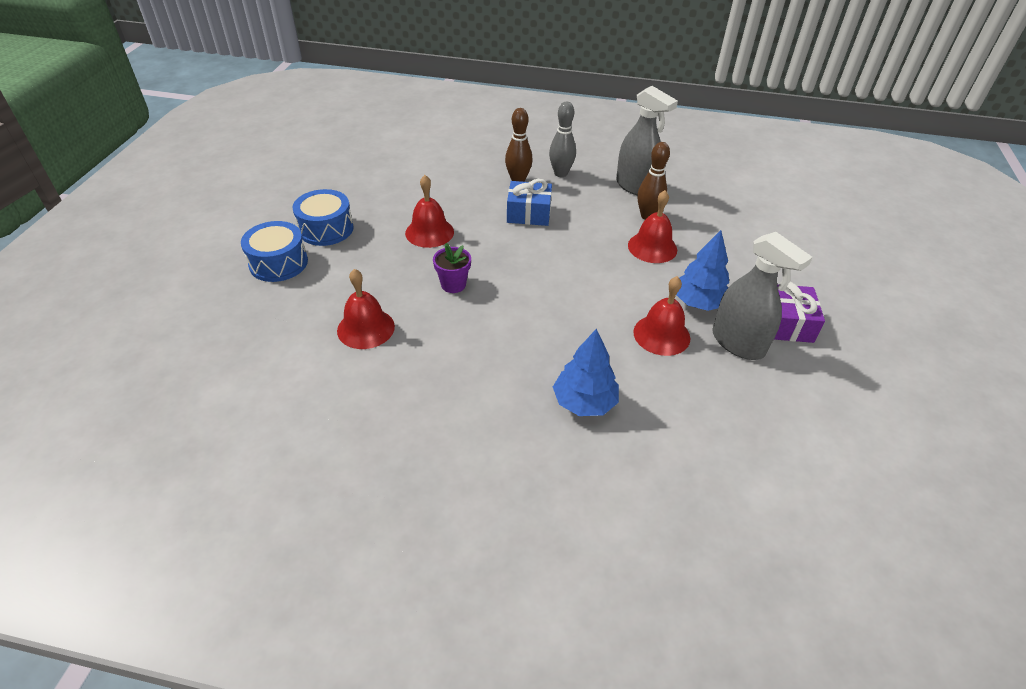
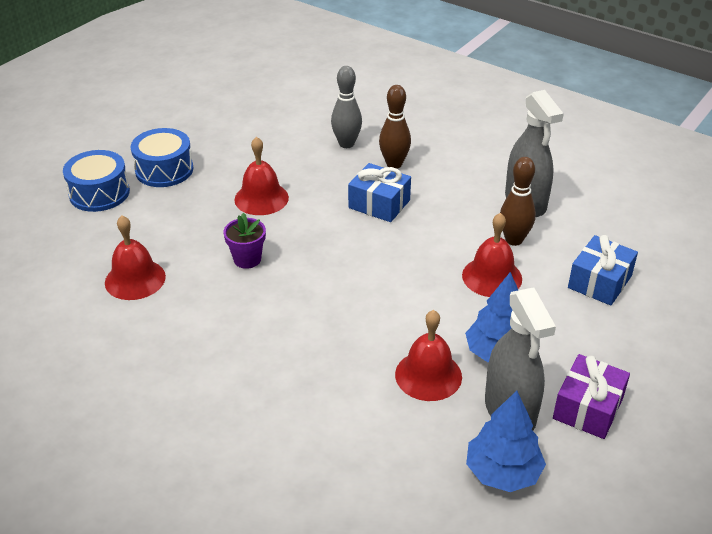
camera: 25 degrees right, 5 degrees down
(560, 173) = (448, 167): grey bowling pin -> grey bowling pin (346, 144)
(584, 402) = (293, 418): blue tree -> blue tree (502, 472)
(728, 231) = (599, 282): none -> blue gift

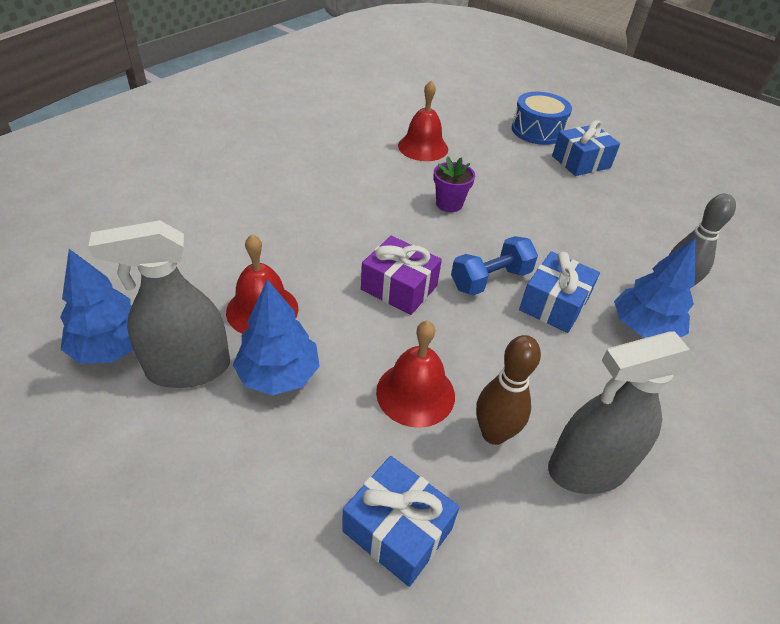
camera: 90 degrees right, 5 degrees up
(164, 170) = (581, 162): blue drum -> blue gift
(261, 198) = (547, 217): red bell -> none
(357, 236) = (490, 280): none -> blue dumbbell
(394, 164) = (644, 327): brown bowling pin -> blue tree
(588, 408) = (163, 447): purple gift -> purple gift (399, 287)

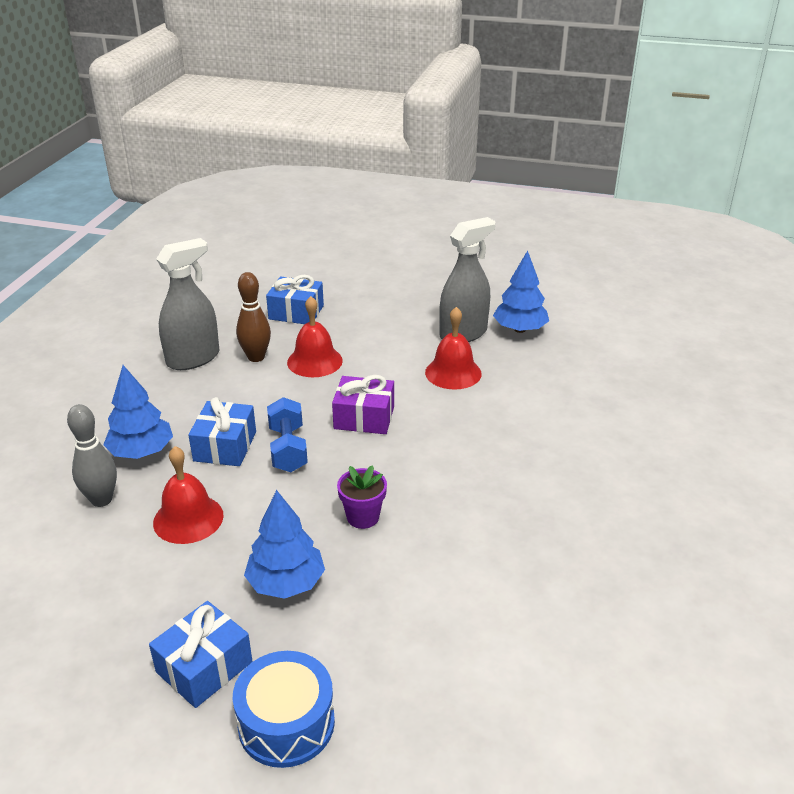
camera: 160 degrees right, 10 degrees down
(278, 374) = (407, 346): blue tree -> blue tree (286, 583)
(423, 147) = (443, 599): red bell -> red bell (188, 518)
(490, 280) = (288, 449): blue dumbbell -> blue dumbbell turned 45 degrees counterclockwise

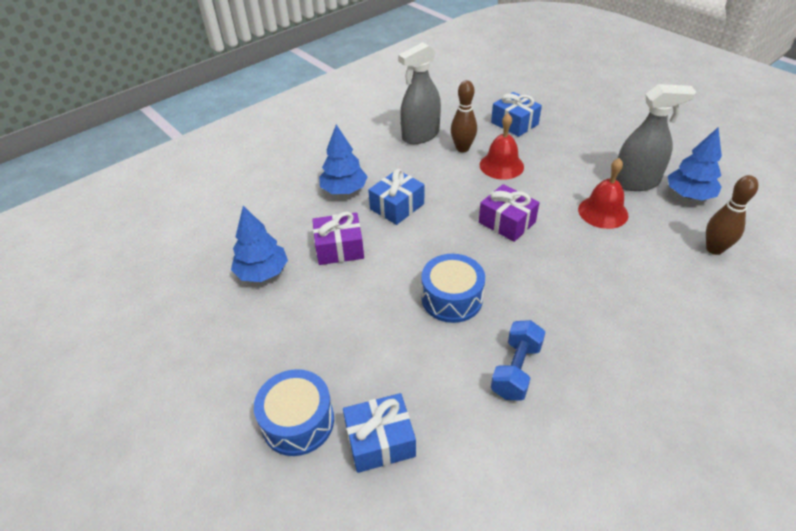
camera: 35 degrees right, 10 degrees up
(101, 500) = (299, 213): grey bowling pin -> none
(188, 518) = (339, 248): red bell -> purple gift
(193, 358) = (420, 135): grey spray bottle -> grey spray bottle turned 150 degrees clockwise
(204, 667) = (278, 355): blue gift -> blue gift (380, 441)
(286, 583) = (367, 322): blue tree -> blue tree (262, 272)
(288, 449) = (436, 225): blue dumbbell -> blue dumbbell (516, 370)
(363, 517) = (452, 298): purple flower pot -> blue drum
(575, 371) = (714, 249): none -> brown bowling pin

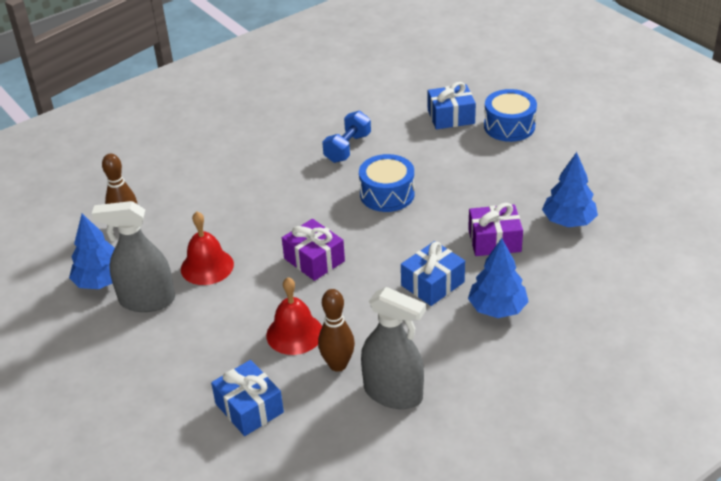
camera: 175 degrees left, 5 degrees down
(420, 135) = (393, 393): grey spray bottle -> grey spray bottle turned 60 degrees clockwise

